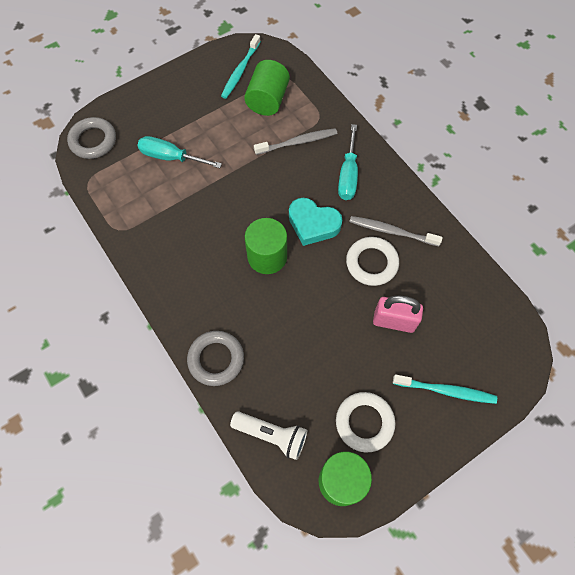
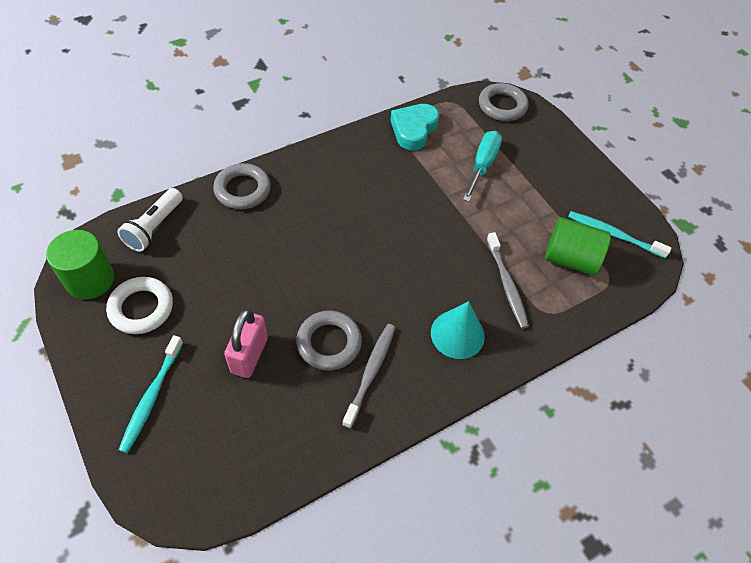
camera: 90 degrees right, 10 degrees down
(267, 256) = (351, 240): green cylinder -> none
(313, 224) = (388, 288): turquoise heart -> turquoise heart (413, 130)
(348, 175) = (457, 334): turquoise screwdriver -> turquoise cone
(371, 263) = (329, 343): white ring -> grey ring

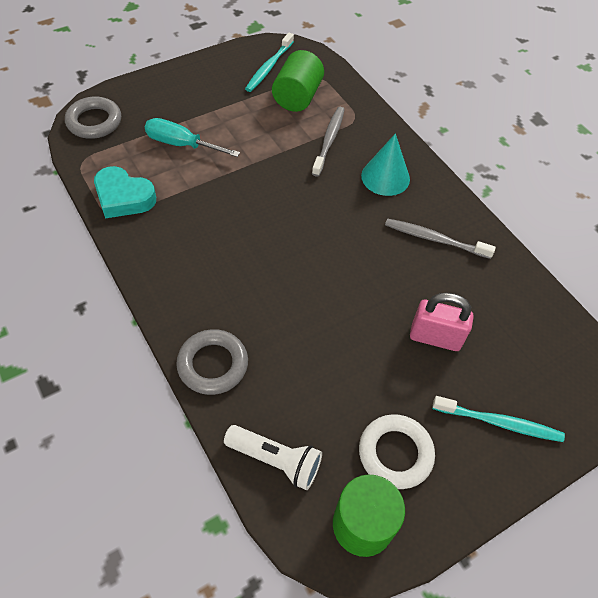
camera: 90 degrees left, 0 degrees up
(329, 343) = (410, 271): grey ring -> none
(507, 285) = (329, 140): grey toothbrush -> grey toothbrush turned 60 degrees counterclockwise

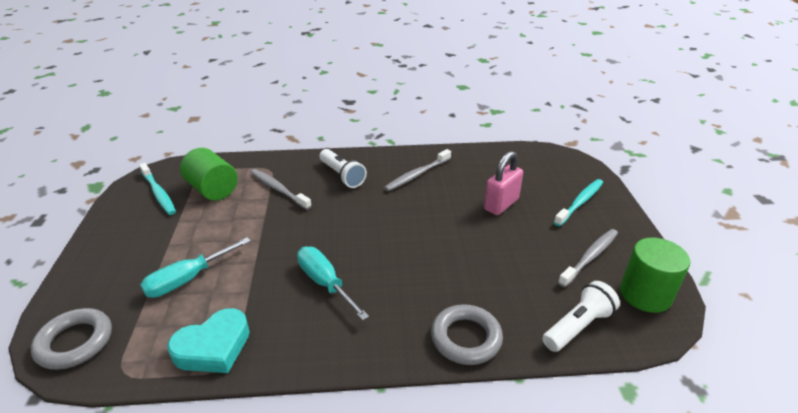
camera: 60 degrees left, 20 degrees down
(225, 234) = (325, 283): none -> turquoise screwdriver
(385, 177) = (342, 176): turquoise cone -> white flashlight
(395, 453) = (590, 257): white ring -> grey toothbrush

